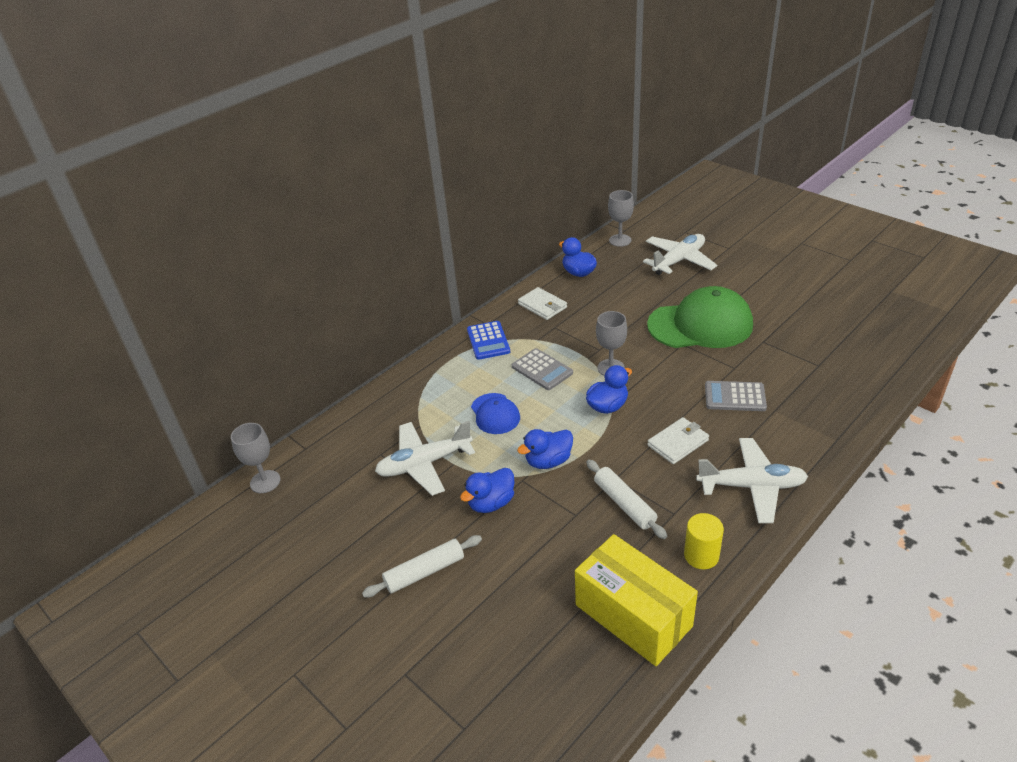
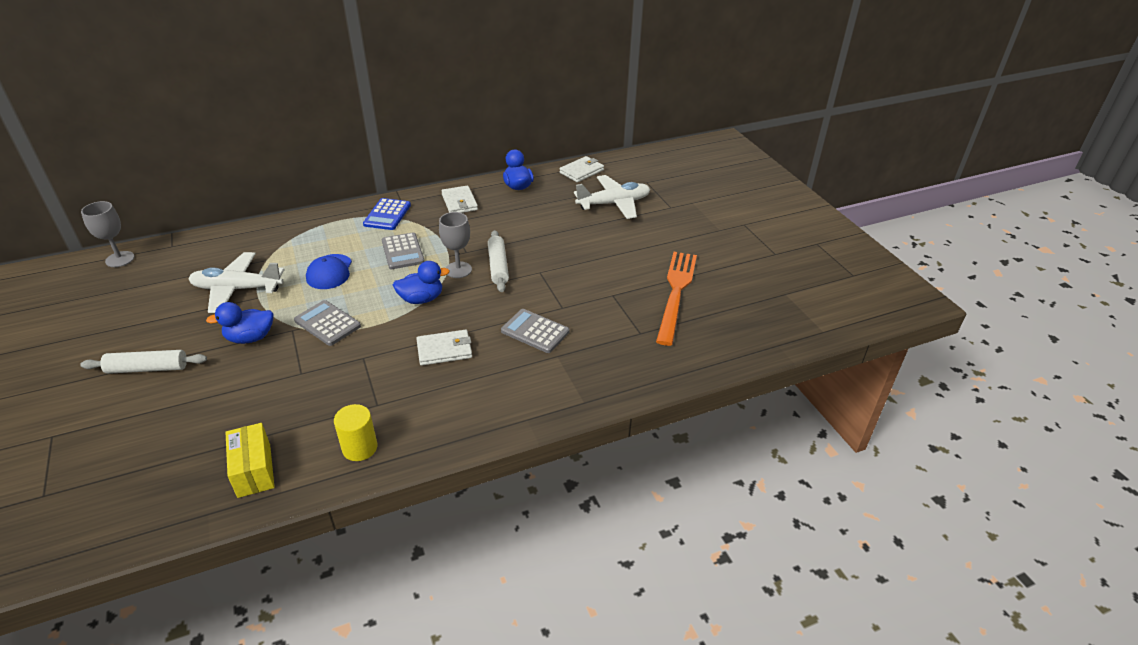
camera: 20 degrees right, 0 degrees up
(548, 461) = (327, 323): blue duck -> grey calculator
(620, 240) = (581, 171): grey goblet -> white wallet
(624, 504) = (347, 380): white rolling pin -> white rolling pin (498, 266)
(633, 615) = (254, 470): yellow box -> yellow box, size x0.59
(700, 325) = (572, 262): green cap -> none
(751, 486) = (465, 410): white plane -> none
(810, 321) = (676, 293): none -> orange fork

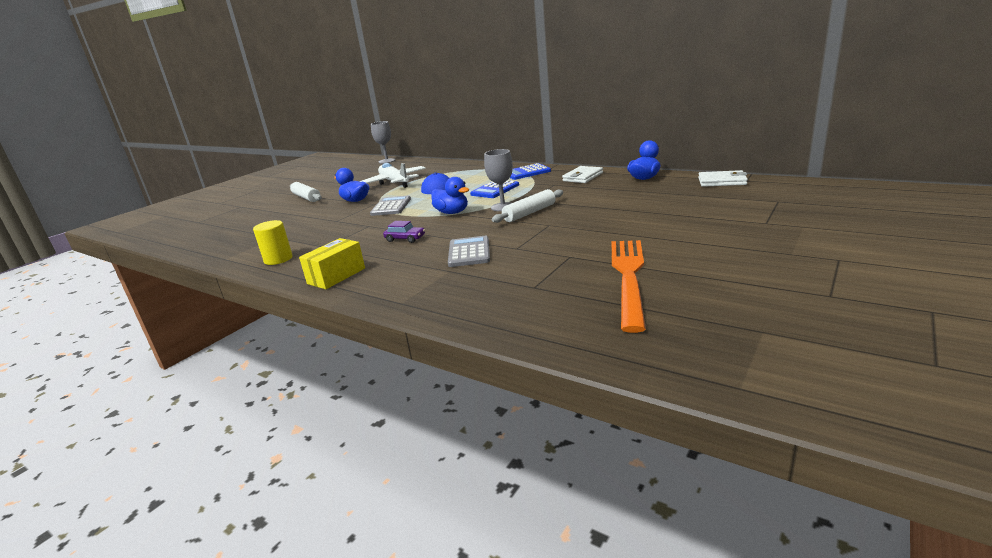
camera: 60 degrees right, 15 degrees down
(254, 470) = (240, 246): yellow box -> yellow box (336, 276)
(402, 251) = (495, 190): grey calculator -> blue calculator
(444, 350) = (405, 239): white wallet -> purple car
(614, 204) = (707, 206): white plane -> none
(676, 293) = (629, 277): orange fork -> orange fork turned 60 degrees counterclockwise

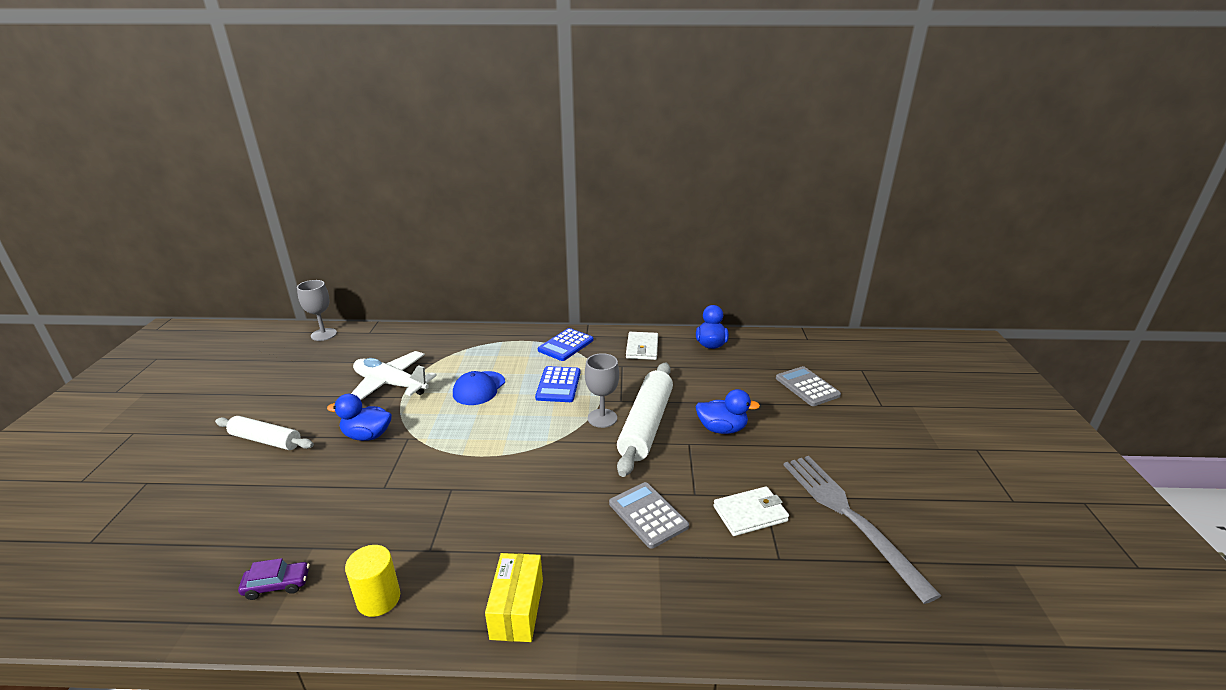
camera: 35 degrees left, 5 degrees up
(391, 206) = (443, 441): grey calculator -> grey calculator (807, 387)
(405, 239) = (536, 506): purple car -> purple car (277, 585)
(452, 212) = (547, 440): blue duck -> blue duck (721, 429)
(529, 213) = (646, 425): white rolling pin -> white rolling pin, size x1.59
(629, 277) = (849, 516): orange fork -> grey fork
(722, 181) = (788, 343): white wallet -> white wallet (750, 514)

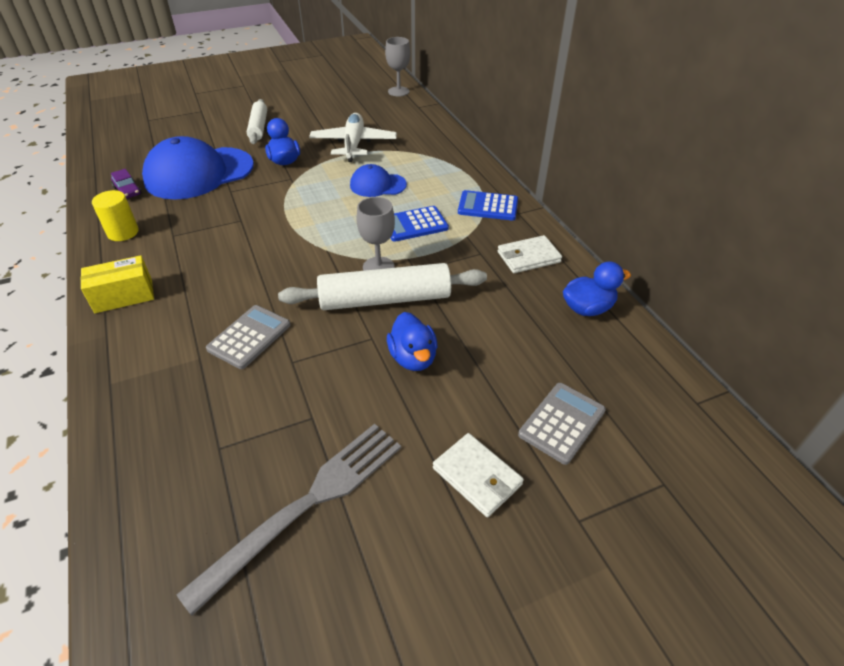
camera: 65 degrees right, 15 degrees up
(313, 508) = (199, 173): none -> blue cap
(750, 514) = (278, 411): white wallet -> white wallet (477, 476)

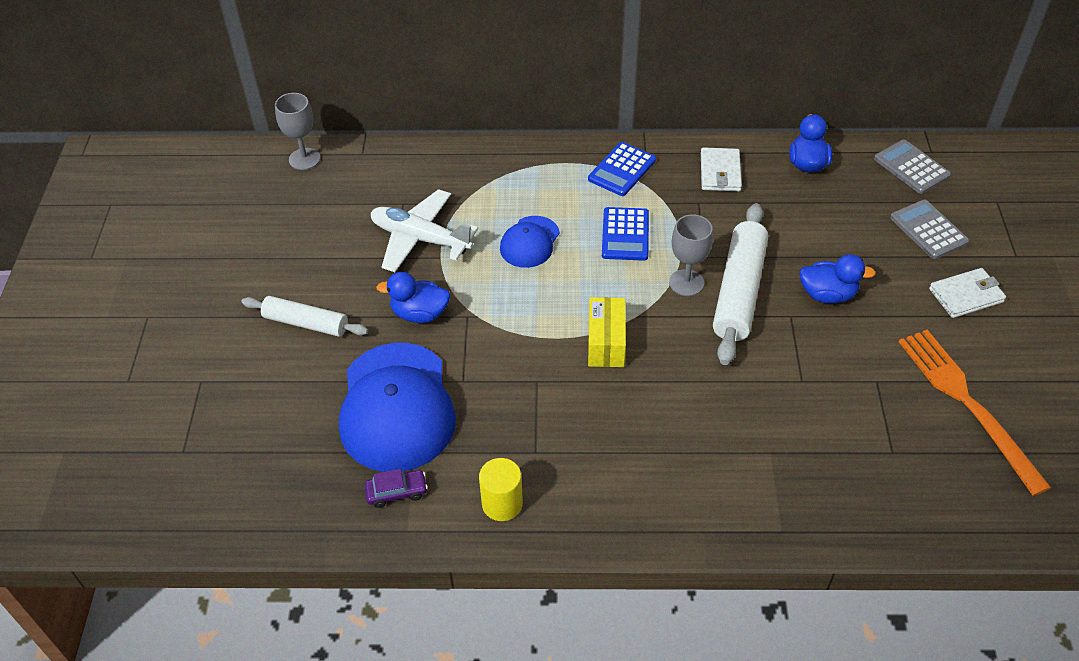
camera: 65 degrees left, 5 degrees up
(124, 296) = (639, 510): yellow box -> yellow box (606, 343)
(249, 337) = (754, 407): grey calculator -> grey calculator (911, 167)
(306, 505) = (967, 403): grey fork -> orange fork

